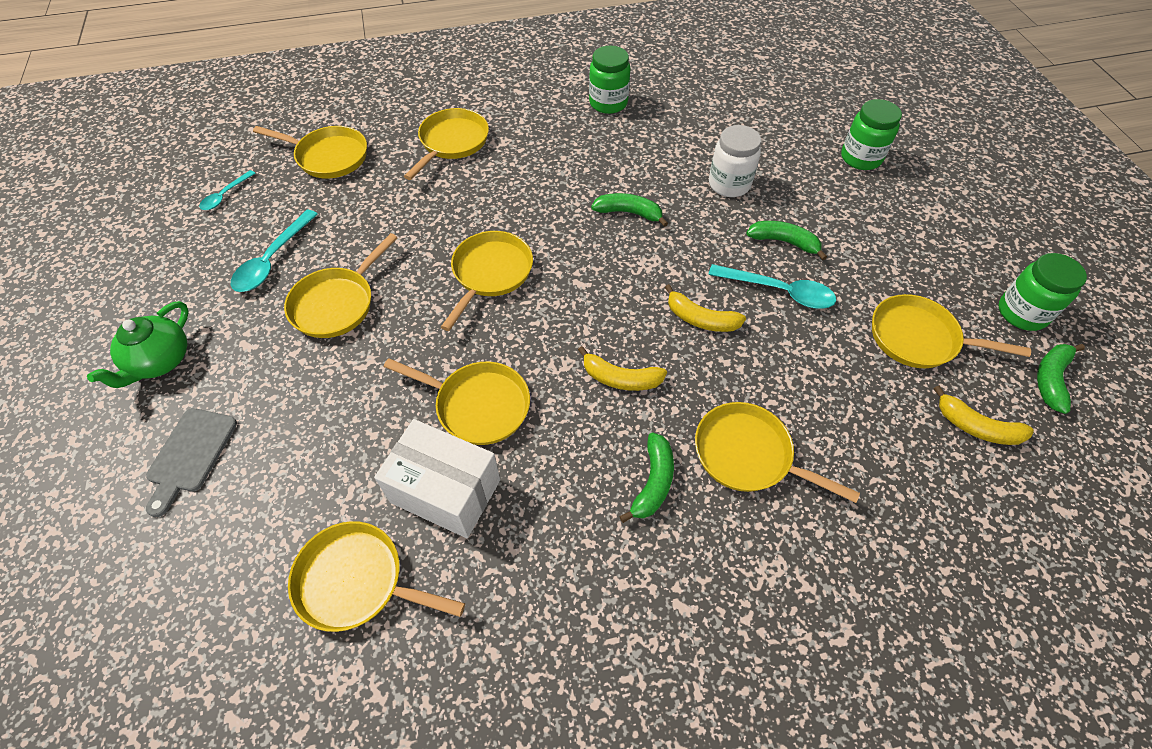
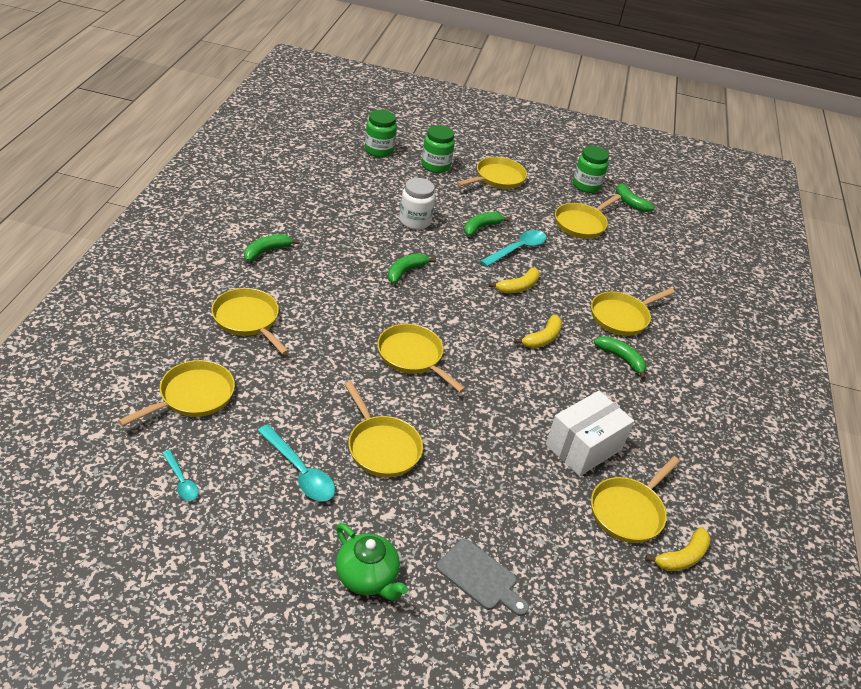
camera: 70 degrees left, 15 degrees down
(477, 405) = (525, 408): yellow pan -> yellow pan (497, 178)
(562, 110) = (266, 251): none -> green banana
(608, 103) = (281, 228): green jar -> green jar (379, 150)
(976, 427) = (644, 238): yellow banana -> yellow banana (682, 557)

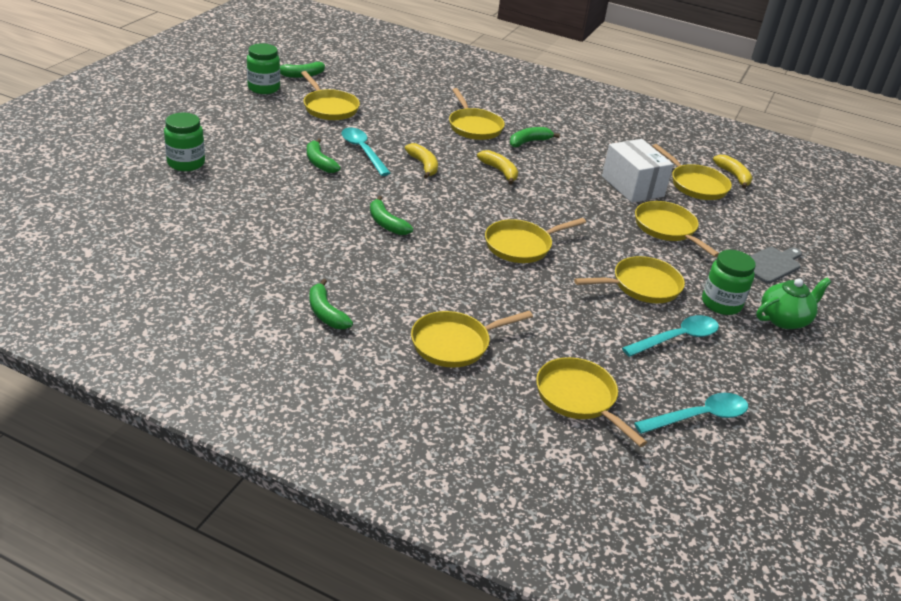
camera: 75 degrees left, 5 degrees down
(181, 481) = (699, 417): turquoise spoon -> turquoise spoon, size x1.69
(379, 150) = (131, 194): green jar -> green jar (721, 304)
(415, 221) = (295, 199): white jar -> none
(497, 178) = (229, 132): yellow pan -> yellow pan (667, 229)

